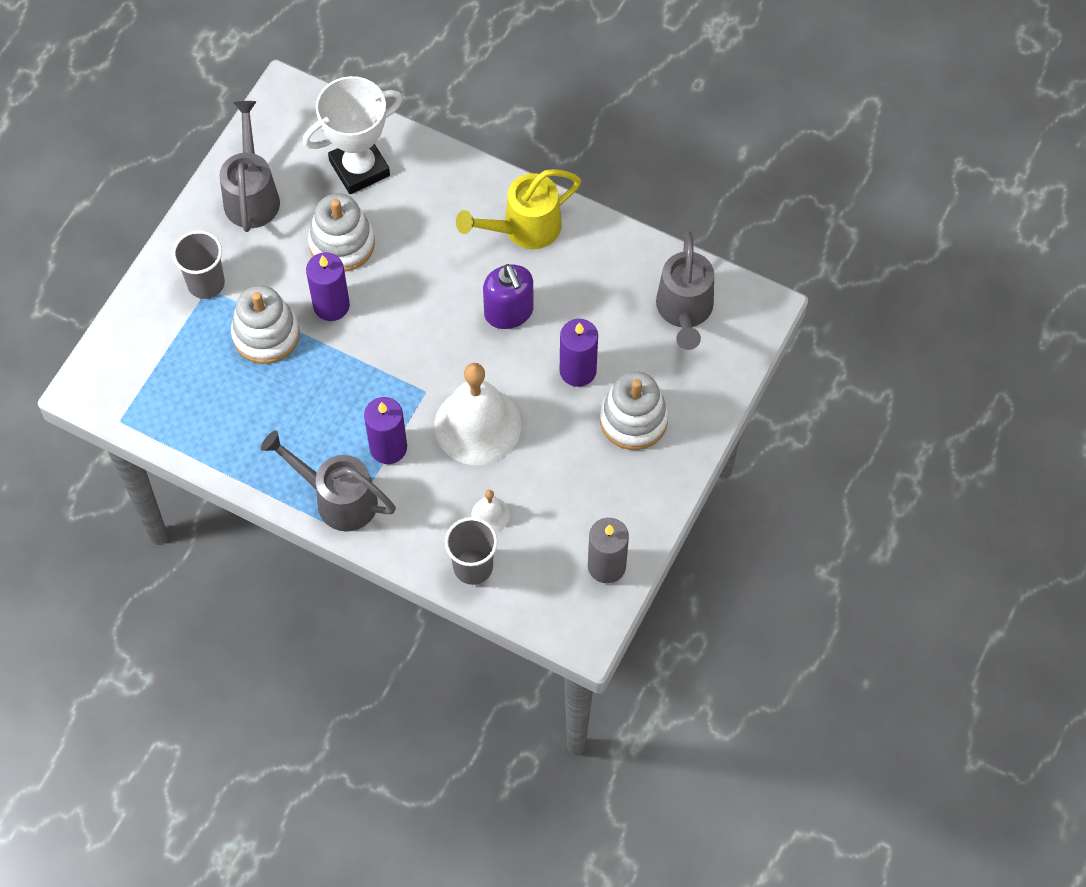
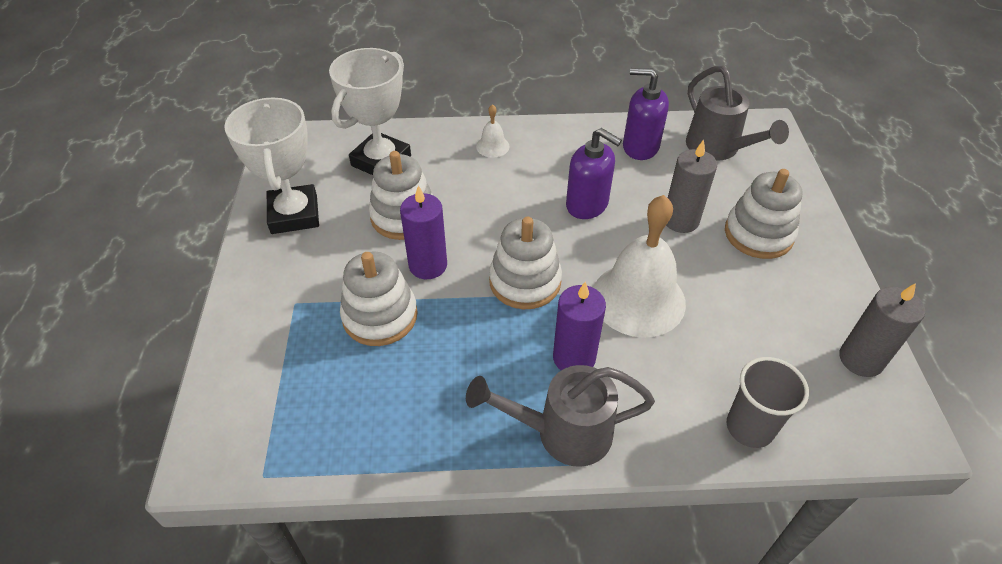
camera: 30 degrees left, 15 degrees down
(206, 283) = (290, 300): grey cup -> none
(252, 195) = (294, 214): grey watering can -> white trophy
(399, 362) = (525, 281): none -> white stacking toy
(490, 514) = (719, 369): white bell -> white bell (492, 146)
(524, 228) = (549, 147): yellow watering can -> none
(578, 370) = (680, 220): purple candle -> grey candle
(611, 271) = (640, 147): none -> purple soap dispenser

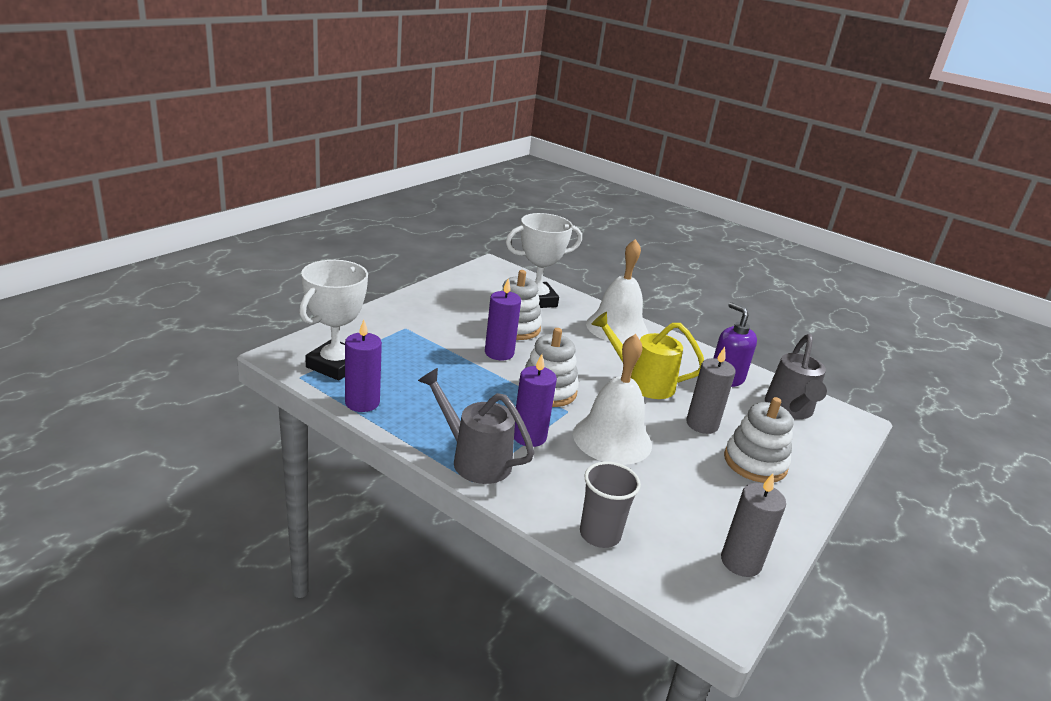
camera: 35 degrees right, 20 degrees down
(294, 214) = (455, 296): white trophy -> white trophy (335, 365)
(375, 453) = (362, 402): none -> purple candle
(380, 316) = (442, 357): white stacking toy -> none
(492, 146) = (617, 328): white bell -> white bell, size x2.30
(587, 205) = (643, 383): purple soap dispenser -> yellow watering can

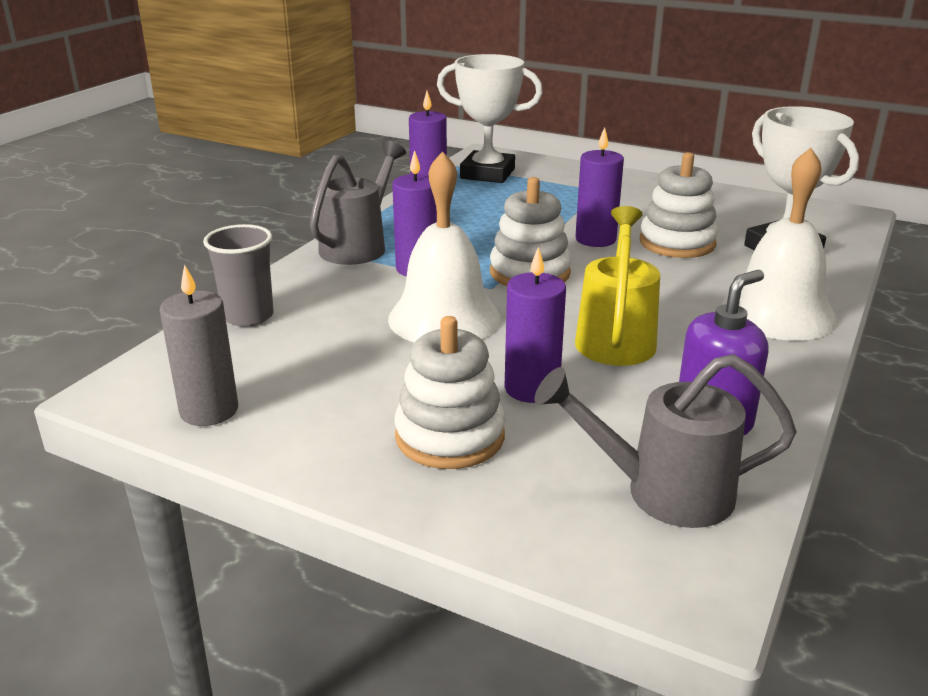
camera: 85 degrees right, 0 degrees up
(702, 424) = (532, 388): grey candle -> purple candle

